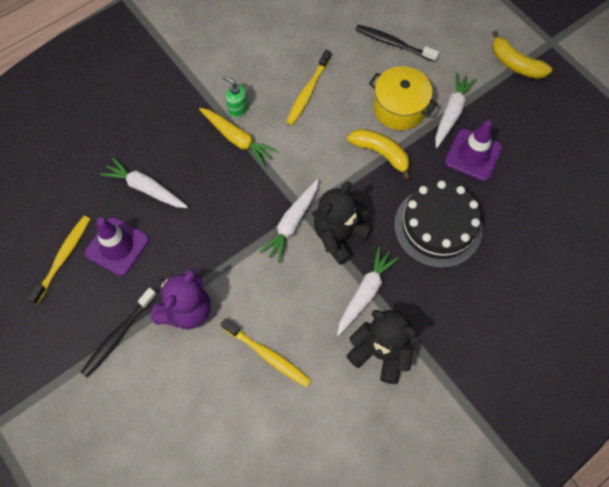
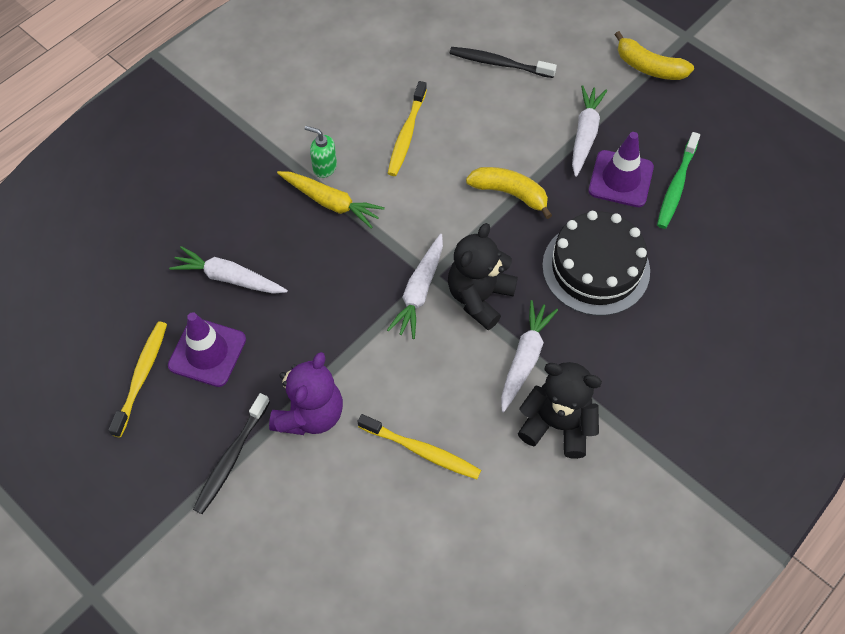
camera: 10 degrees left, 5 degrees down
(399, 108) = (521, 138): yellow pot -> none
(518, 168) = (676, 186): none -> green toothbrush

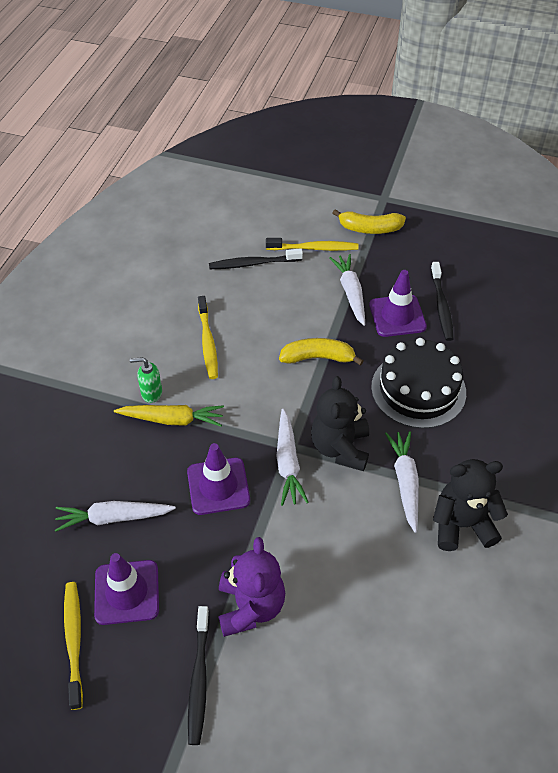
camera: 25 degrees left, 10 degrees down
(340, 287) = (218, 486): none -> purple traffic cone
(422, 451) = (365, 595): yellow toothbrush -> yellow toothbrush (314, 248)
(676, 186) = (441, 306): green toothbrush -> black toothbrush

